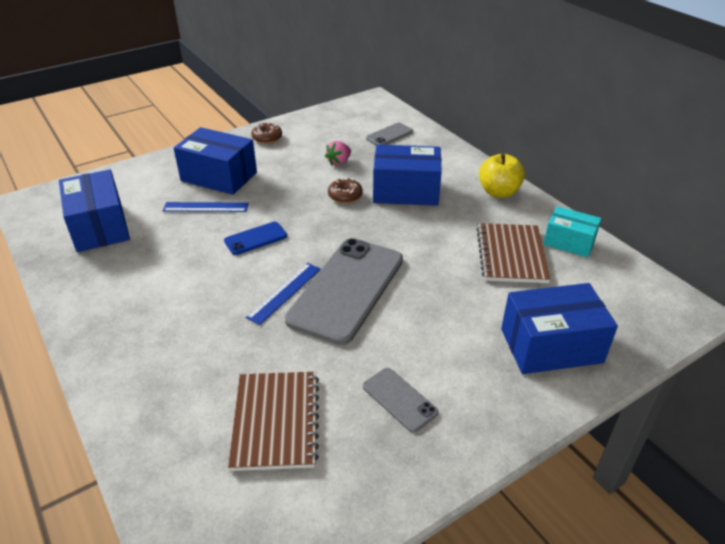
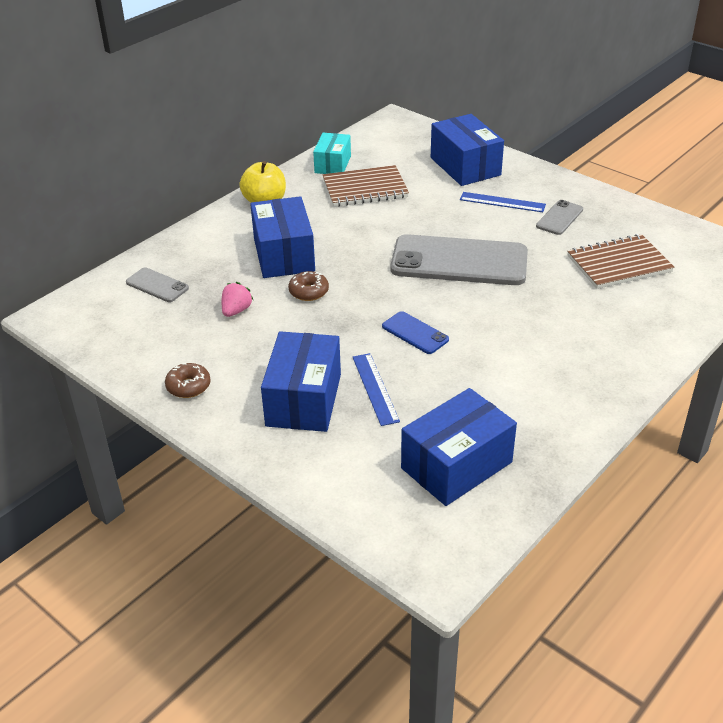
camera: 105 degrees left, 0 degrees up
(284, 292) = (484, 294): blue ruler -> blue ruler (502, 202)
(339, 162) = (236, 311): pink strawberry -> pink strawberry turned 90 degrees counterclockwise

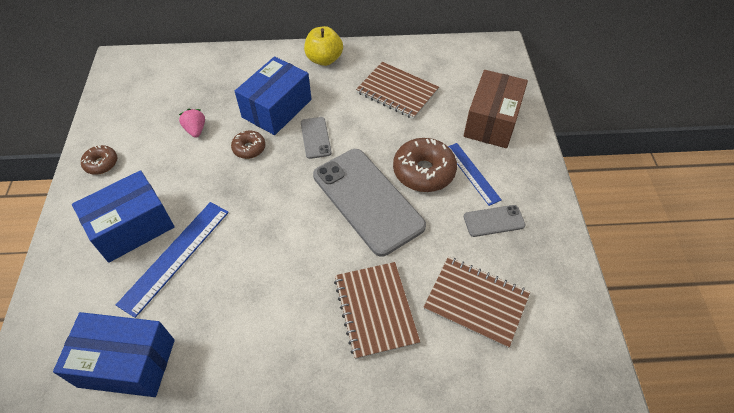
camera: 45 degrees right, 15 degrees up
(157, 285) = (187, 79): grey phone -> grey phone (316, 137)
(236, 311) = (195, 130): pink strawberry -> pink strawberry turned 90 degrees counterclockwise
(333, 164) = (405, 57): turquoise box -> none
(375, 388) = (175, 256): blue ruler -> blue ruler, size x1.52
(415, 333) = (257, 235): blue phone -> none
(465, 166) = (491, 121): blue box -> brown box
(468, 221) = (423, 171): none -> brown donut
(569, 311) = (375, 310): none -> brown notebook

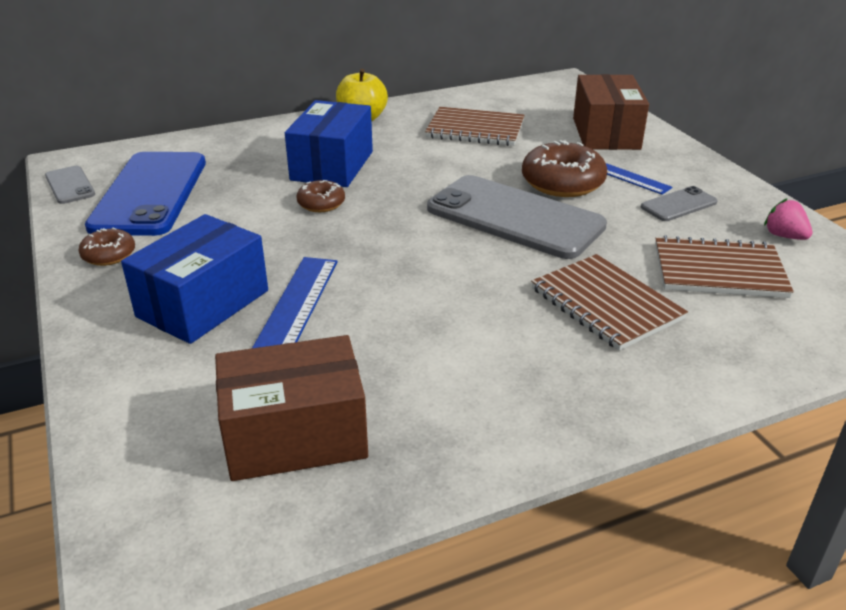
camera: 20 degrees left, 20 degrees down
(127, 363) = (295, 436): blue box -> brown box
(151, 108) = (150, 194): none -> blue phone
(195, 130) = (232, 201): pink strawberry -> pink strawberry (784, 236)
(316, 137) = (404, 180): grey phone -> grey phone (70, 185)

